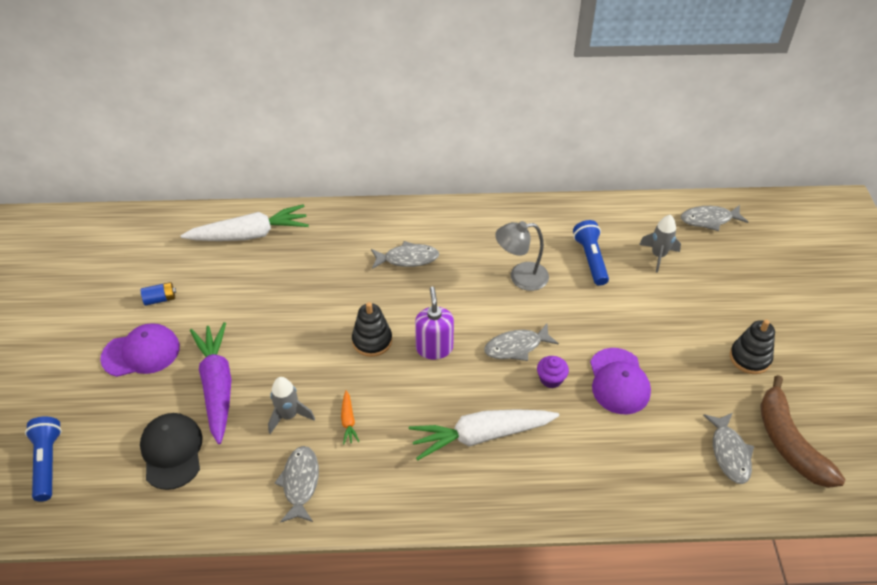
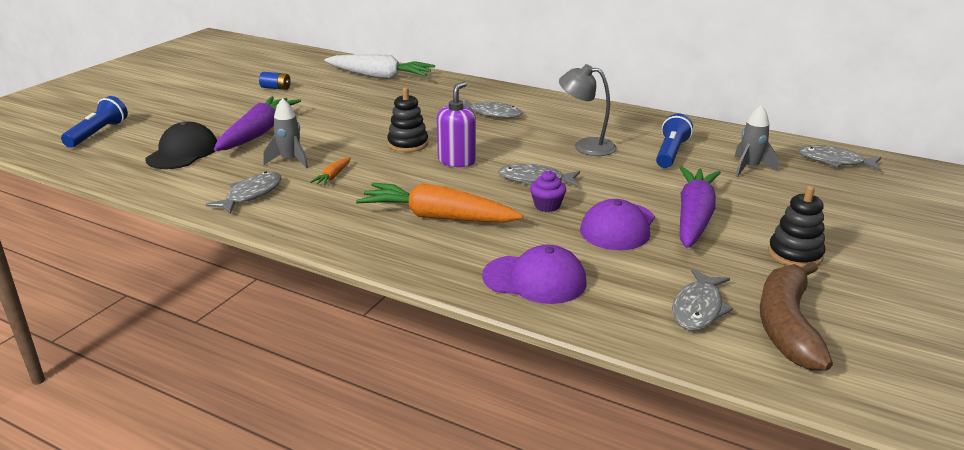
camera: 30 degrees right, 20 degrees down
(141, 353) = (229, 106): purple cap -> purple cap (535, 279)
(481, 436) = (438, 217): white carrot -> orange carrot
(661, 343) = (694, 217): none -> purple carrot

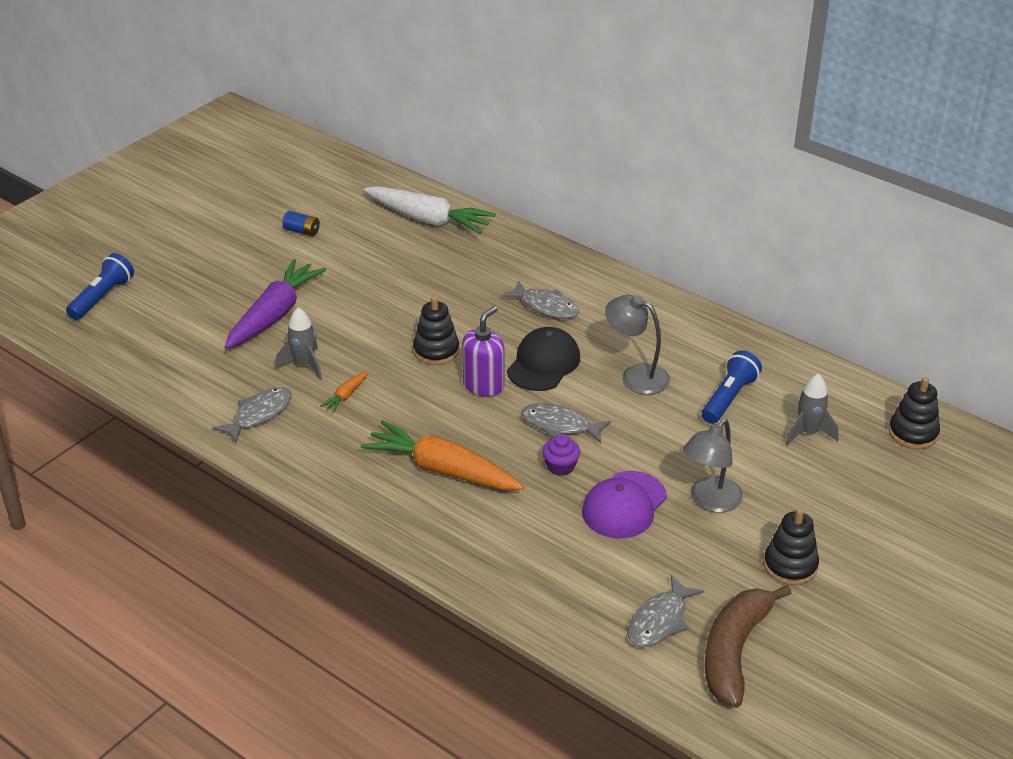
camera: 10 degrees right, 10 degrees up
(183, 152) = (192, 339): black cap -> black cap (543, 363)
(535, 279) = (516, 566): purple cap -> none
(694, 217) = (710, 501): purple carrot -> grey lamp
(834, 161) = (913, 433): grey fish -> black stacking toy

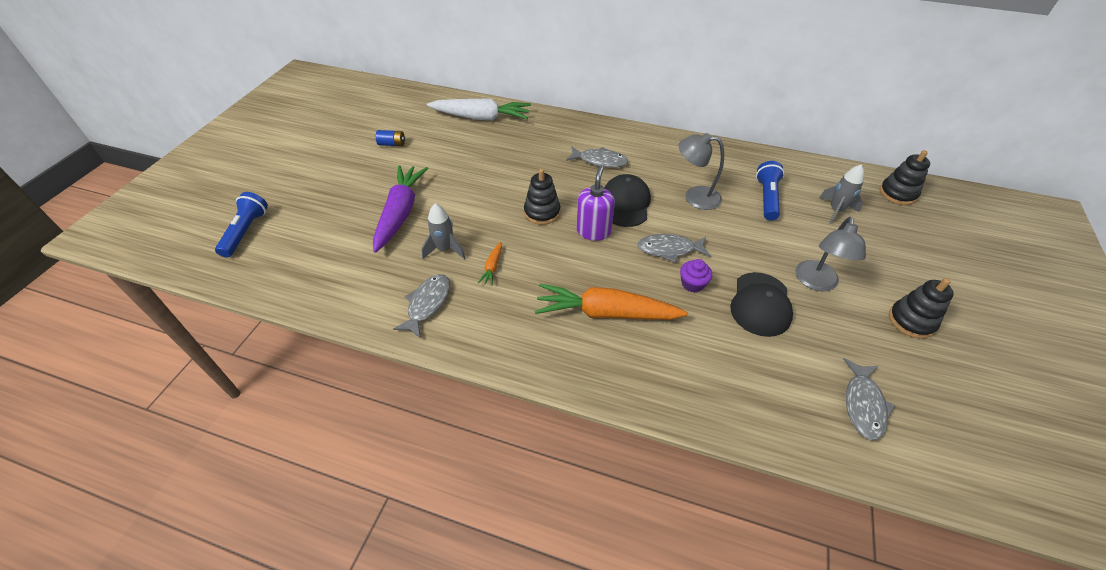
camera: 20 degrees left, 10 degrees up
(624, 505) = (760, 304): purple cap -> black cap
(734, 651) = (938, 415): brown banana -> none

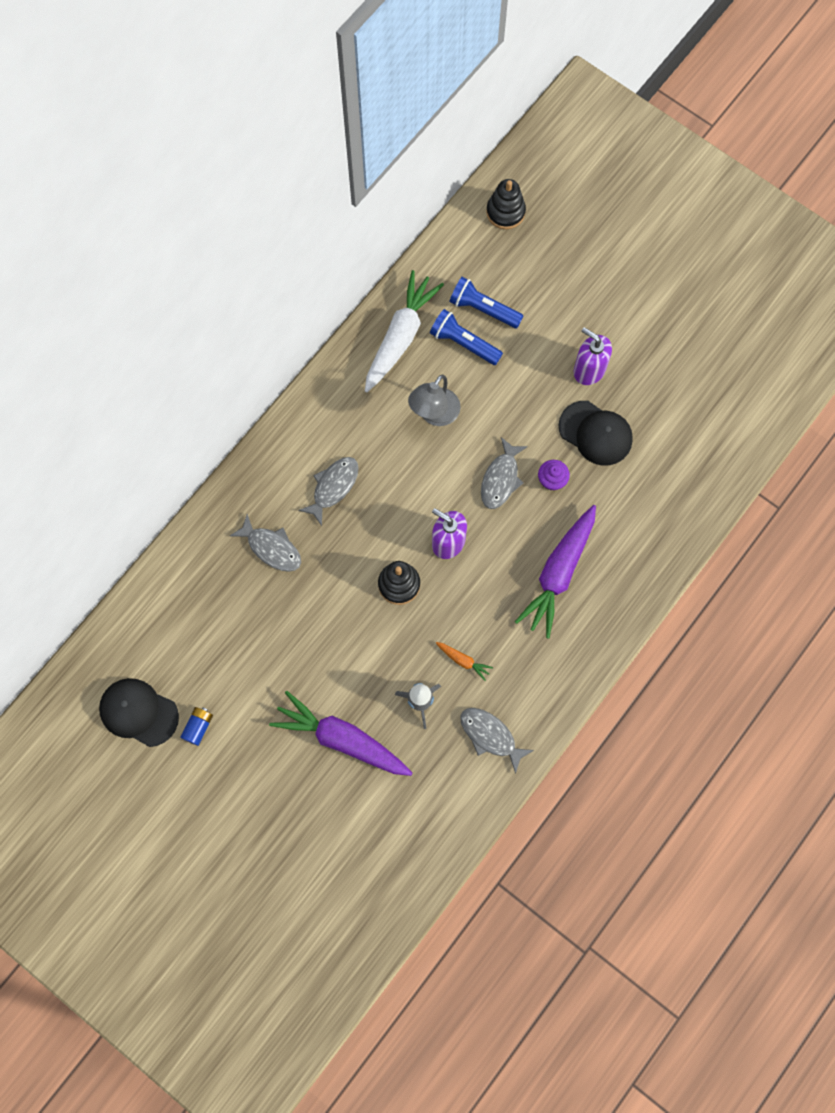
camera: 70 degrees left, 25 degrees up
(246, 232) = (310, 919): blue flashlight -> blue flashlight (483, 309)
(481, 118) = (182, 599): white carrot -> white carrot (400, 337)
(606, 313) = (558, 573): orange carrot -> purple carrot
(625, 203) = (417, 491): black cap -> black cap (138, 712)
(816, 283) = (589, 370): grey lamp -> purple soap dispenser
(836, 210) = (506, 288): grey rocket -> none
(863, 405) = (715, 415): grey fish -> grey fish (271, 548)
(911, 321) = (655, 321): black stacking toy -> none

